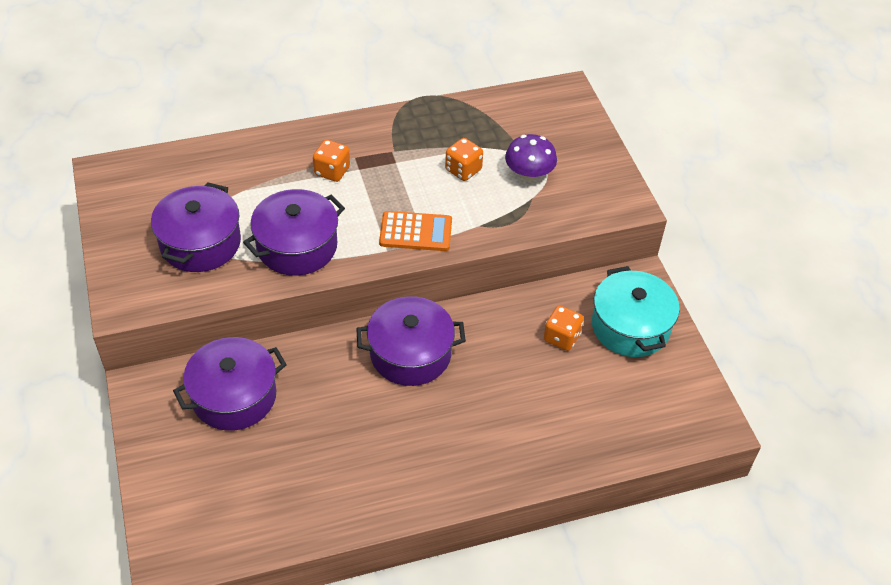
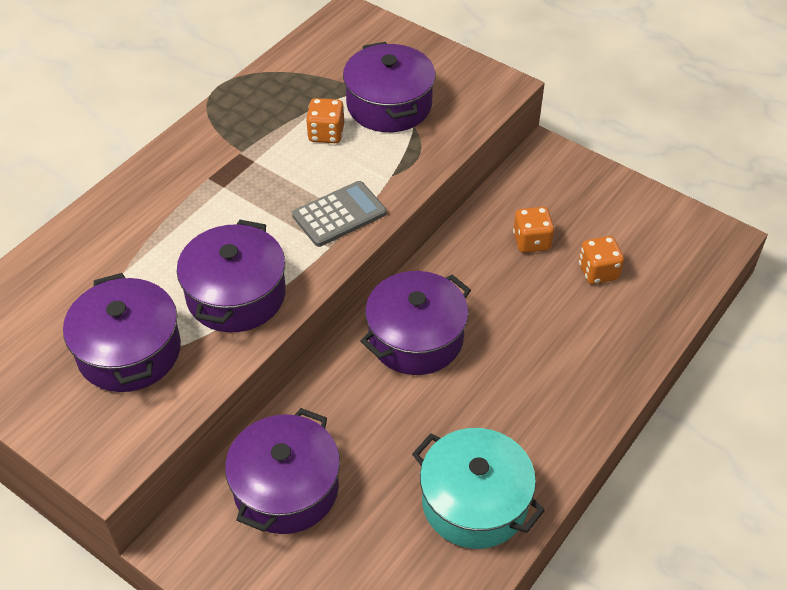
camera: 35 degrees left, 0 degrees up
(332, 171) = (198, 203): orange dice -> orange dice (598, 272)
(415, 232) = (339, 214): orange calculator -> grey calculator
(529, 173) = (389, 105): purple mushroom -> purple pot
(630, 326) = (577, 197): turquoise pot -> turquoise pot (474, 502)

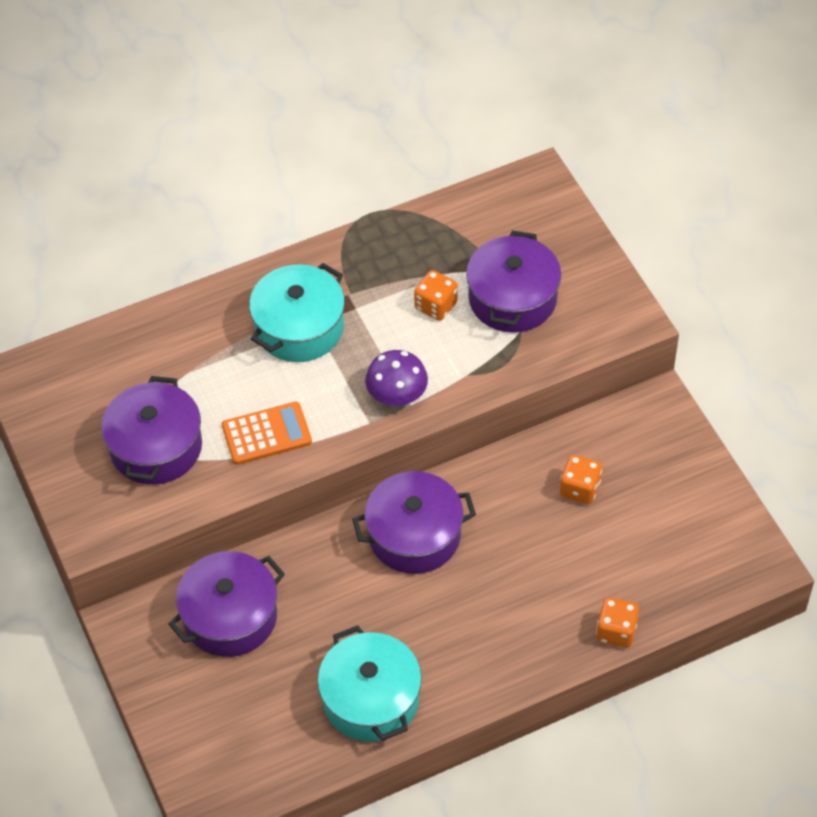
camera: 30 degrees right, 5 degrees up
(211, 195) = (299, 327): none -> turquoise pot
(236, 295) = (266, 434): purple pot -> orange calculator
(339, 214) = (397, 394): grey calculator -> purple mushroom
(598, 272) = (620, 546): orange dice -> orange dice (616, 631)

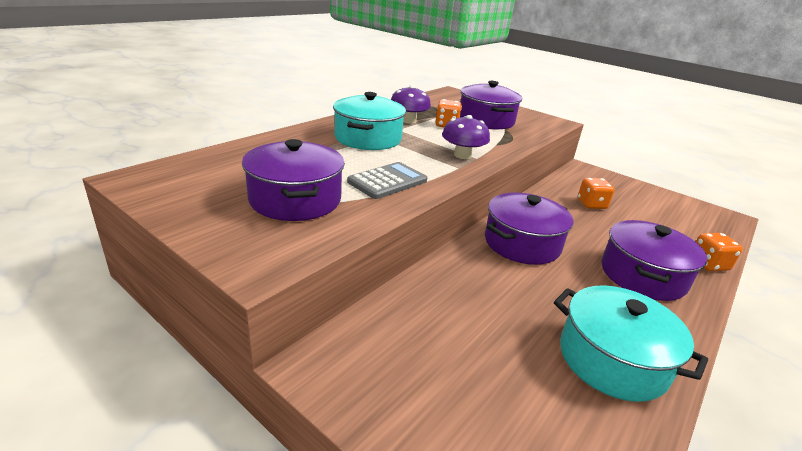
camera: 30 degrees left, 25 degrees down
(230, 616) = (425, 330): purple pot -> purple pot (642, 275)
(266, 434) = (387, 181): orange calculator -> grey calculator
(387, 282) = (408, 121): none -> purple mushroom

